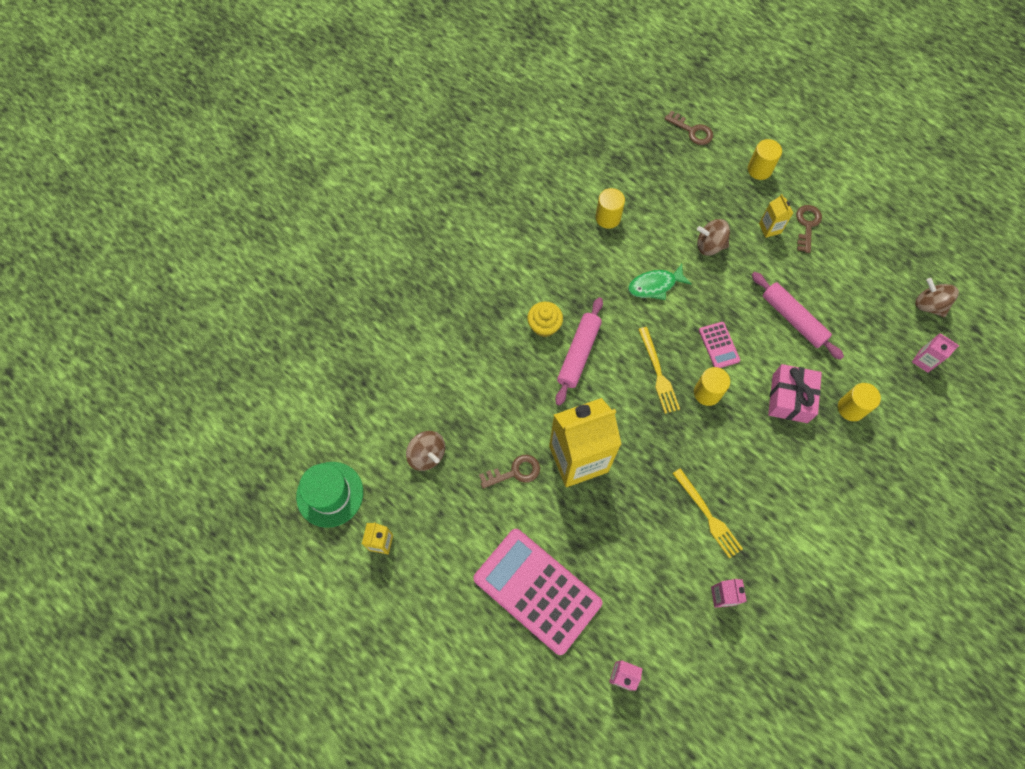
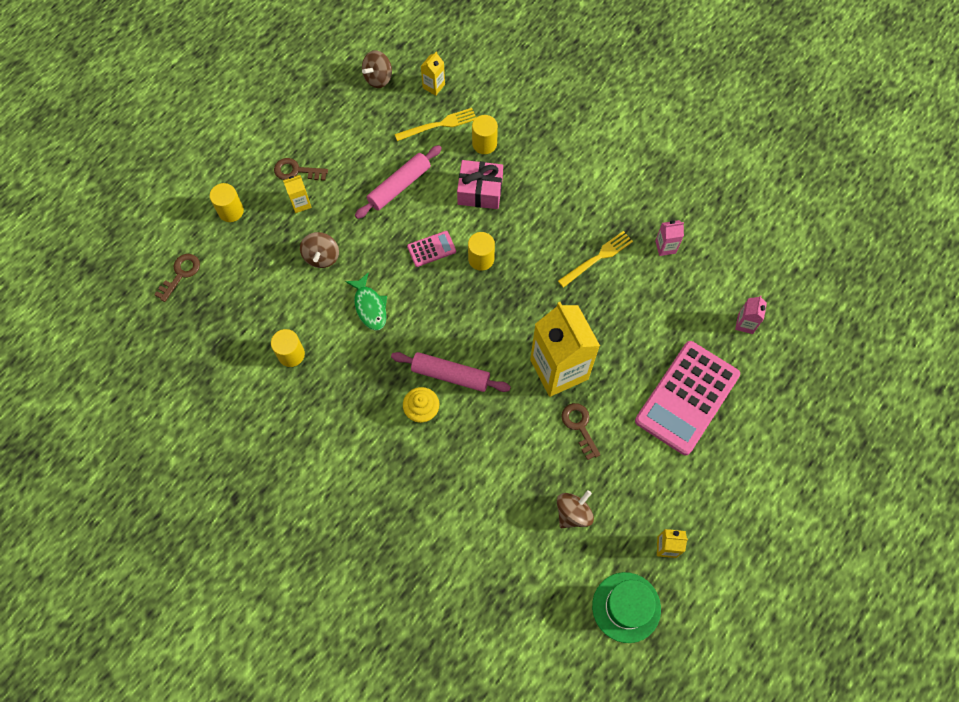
camera: 95 degrees left, 0 degrees up
(658, 372) = (464, 302): yellow fork -> yellow fork (438, 125)
(924, 361) = (433, 86): pink carton -> yellow carton

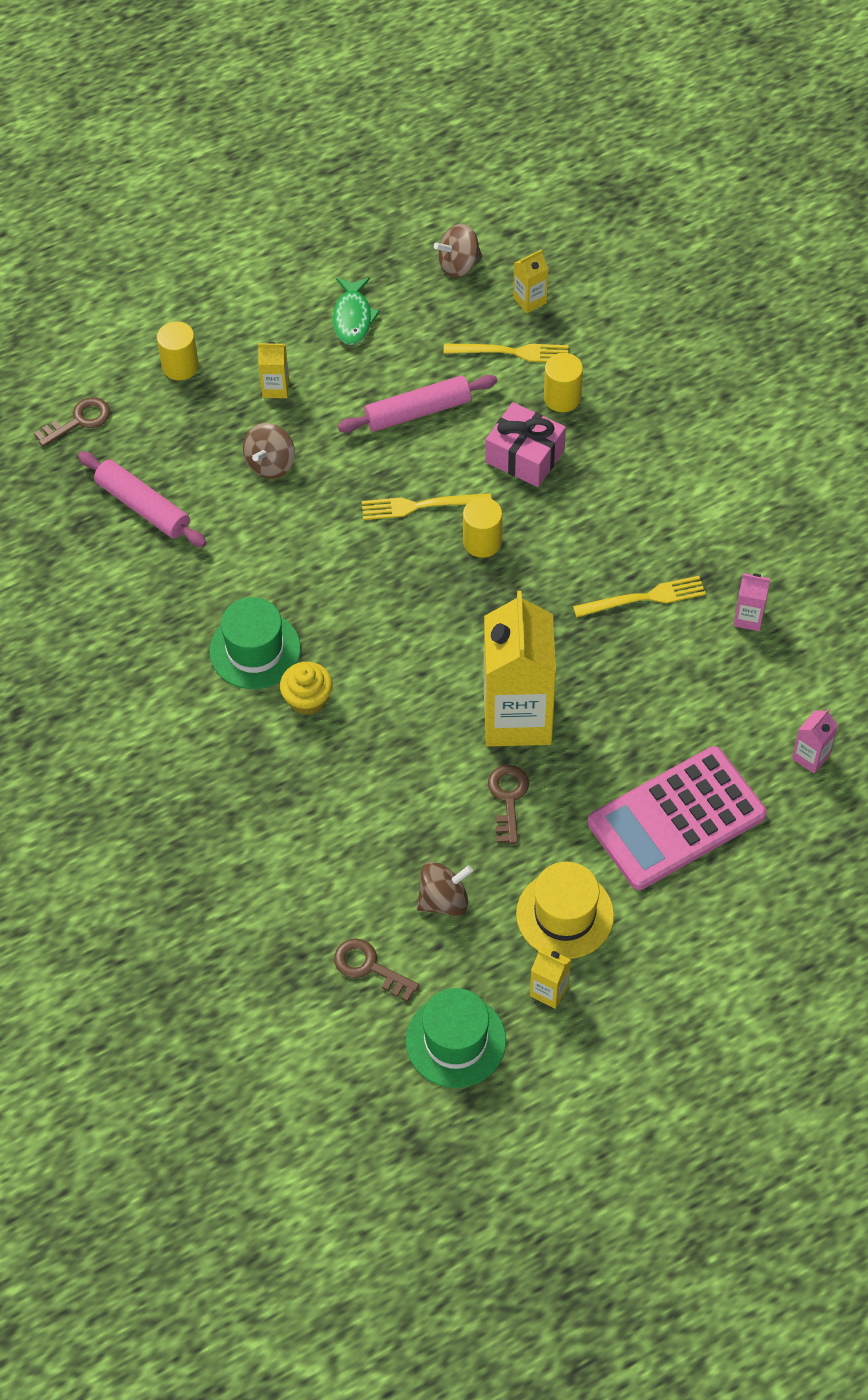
camera: 25 degrees right, 10 degrees down
(291, 354) = (172, 569): yellow cylinder -> none
(296, 171) = (290, 346): brown key -> brown key (369, 967)
(370, 306) = (303, 547): green fish -> green fish (353, 318)
(372, 390) = (255, 650): none -> green hat
(431, 249) = (421, 506): pink calculator -> yellow fork
(450, 375) = (367, 670): pink rolling pin -> pink rolling pin (143, 506)
(651, 491) = (565, 914): none -> yellow hat

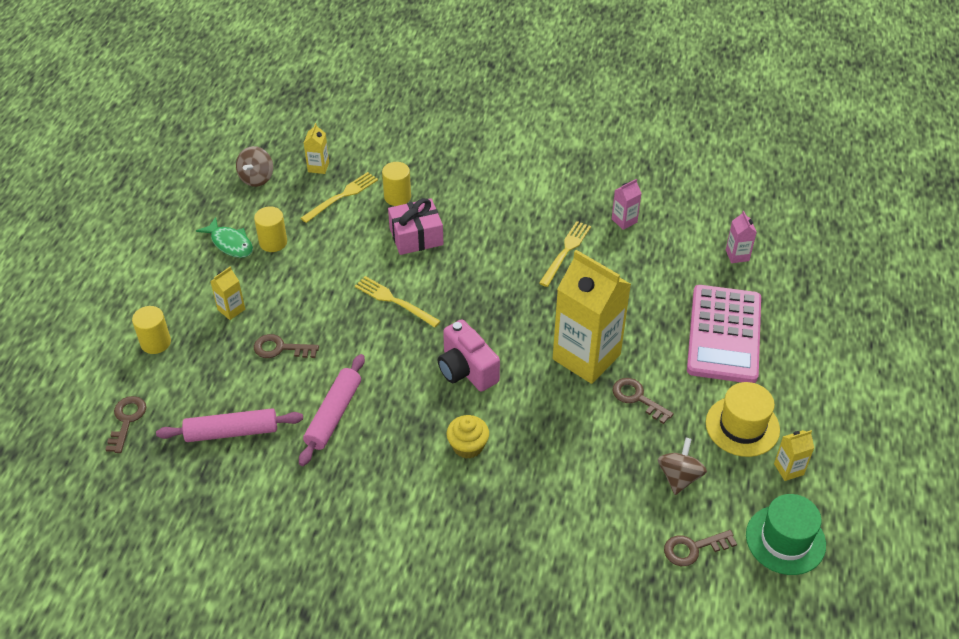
camera: 50 degrees left, 10 degrees down
(255, 650) = (403, 448): green hat -> none
(270, 464) = (280, 348): brown spinning top -> brown key
(396, 630) = (466, 370): none -> pink camera
(418, 412) = (330, 259): pink rolling pin -> pink rolling pin (334, 415)
(421, 506) = (395, 301): yellow fork -> yellow fork turned 90 degrees clockwise
(482, 542) = (451, 292): yellow cylinder -> yellow cylinder (273, 242)

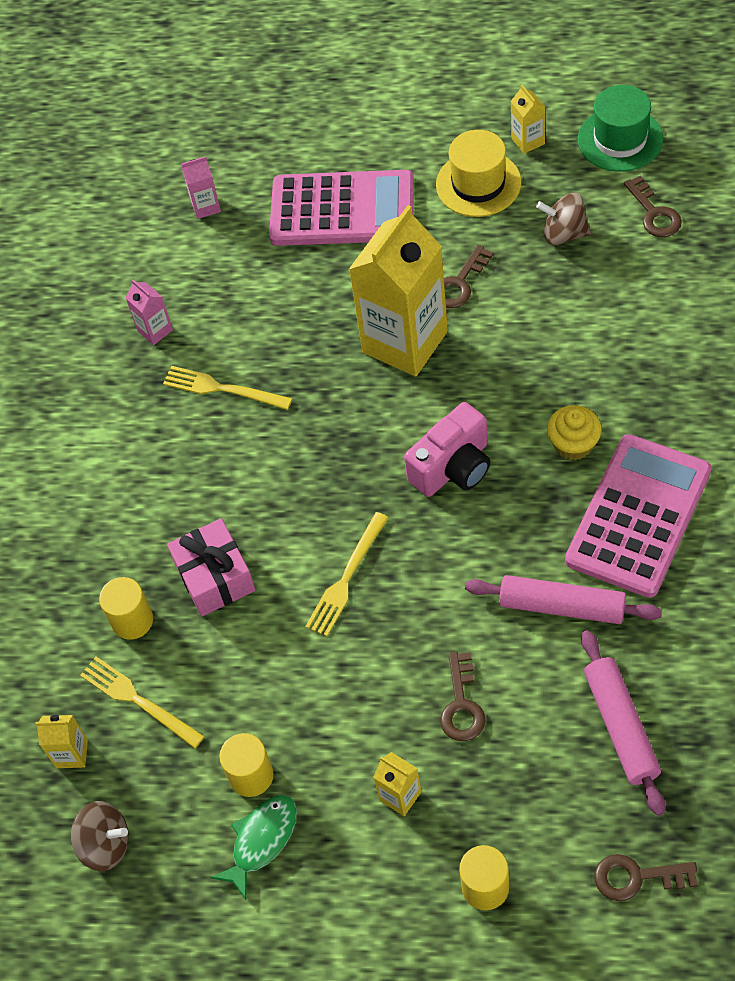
camera: 90 degrees left, 10 degrees up
(393, 475) = (638, 516): none -> pink calculator

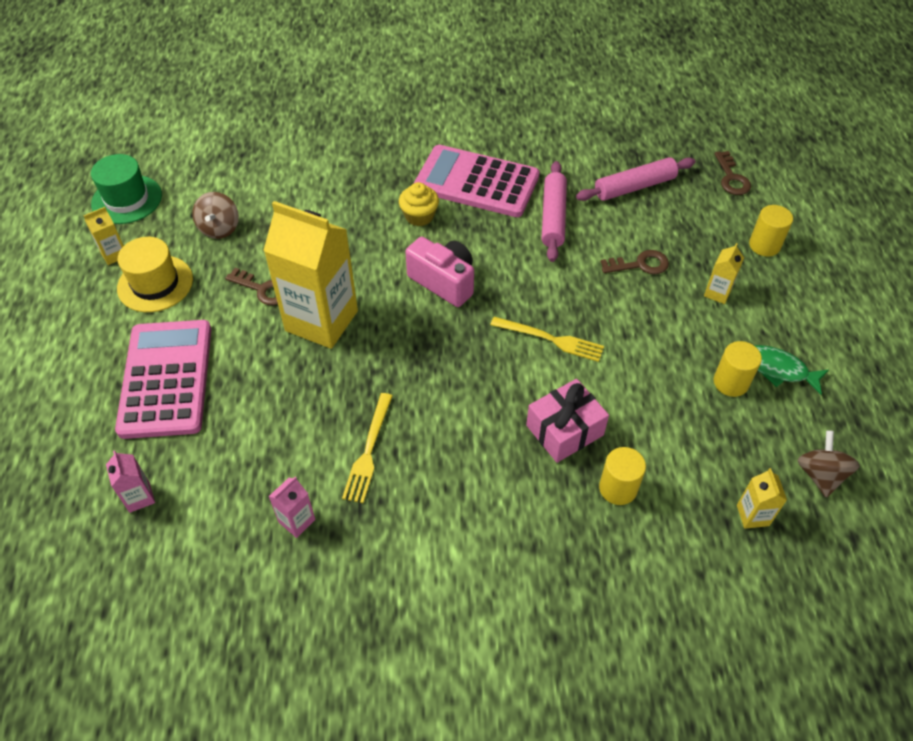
camera: 105 degrees left, 5 degrees down
(139, 701) = (691, 471): yellow fork -> none
(654, 213) = (207, 179): brown key -> none

